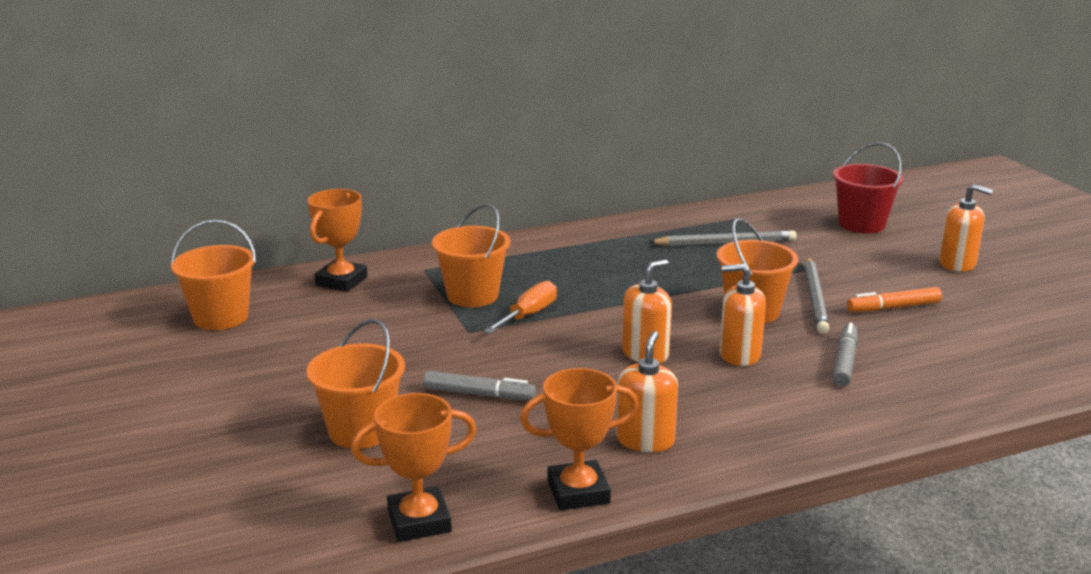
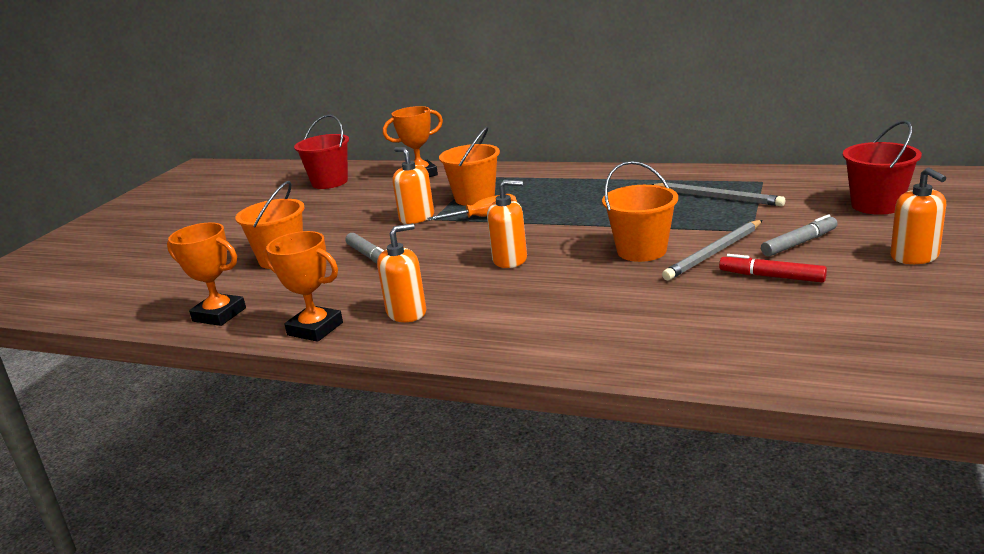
camera: 45 degrees right, 0 degrees up
(221, 317) = (330, 182): orange bucket -> red bucket
(739, 355) = (573, 278): orange soap dispenser -> orange soap dispenser (417, 218)
(844, 362) = (644, 305): grey marker -> grey marker (799, 243)
(893, 307) = (771, 276): orange marker -> red marker

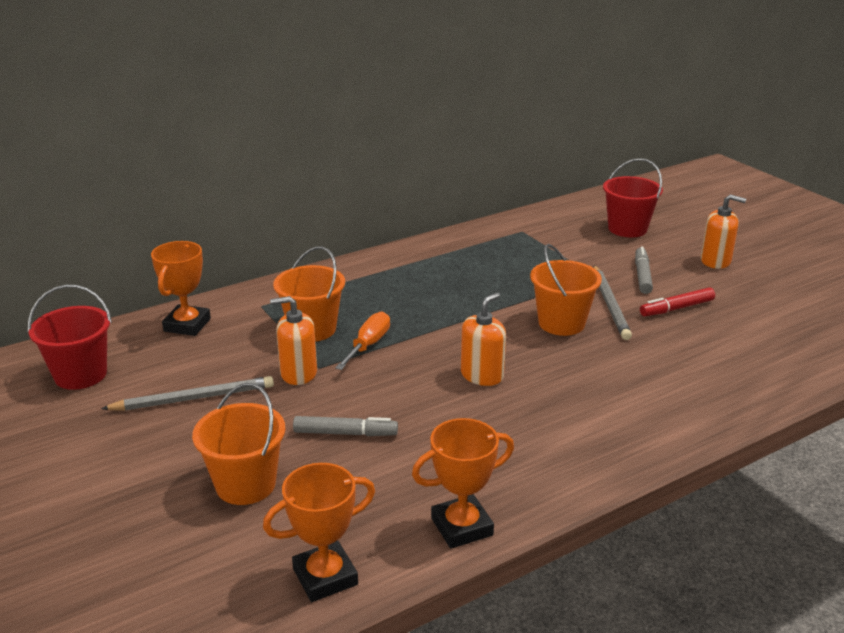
camera: 55 degrees left, 5 degrees up
(406, 313) = (506, 465): orange soap dispenser -> none
(717, 197) = (519, 256): grey pencil -> grey pencil (193, 398)

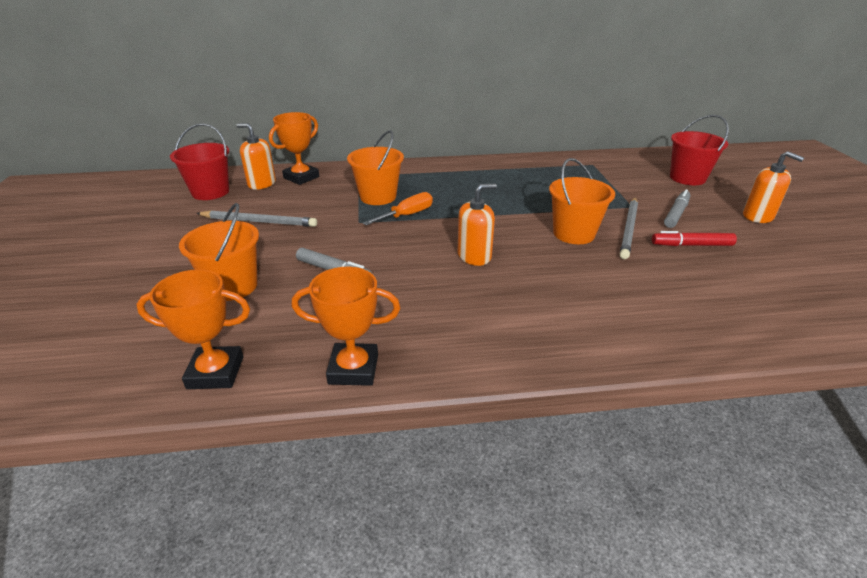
camera: 25 degrees right, 5 degrees up
(298, 373) = (341, 222): orange soap dispenser -> orange soap dispenser (262, 184)

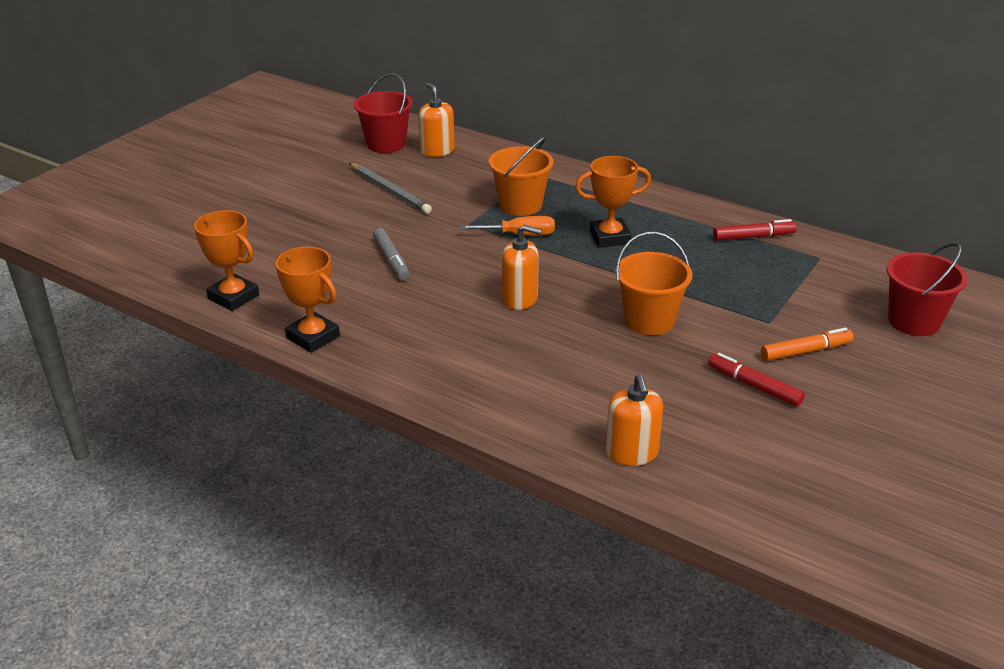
camera: 40 degrees right, 0 degrees up
(232, 286) = (308, 240): orange bucket -> none
(301, 177) = (480, 156): orange trophy -> orange trophy (610, 237)
(544, 166) = (753, 237): none -> red marker
(629, 229) = (717, 342): grey pencil -> none
(676, 214) = (805, 351): grey marker -> orange marker
(758, 216) = (906, 398): orange soap dispenser -> orange soap dispenser (632, 453)

